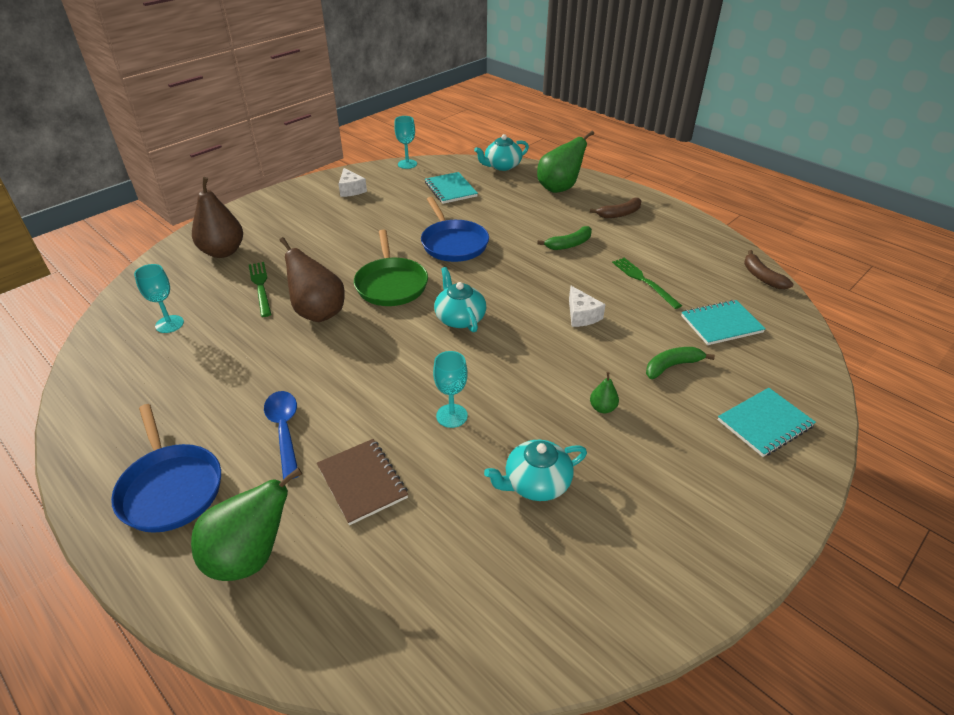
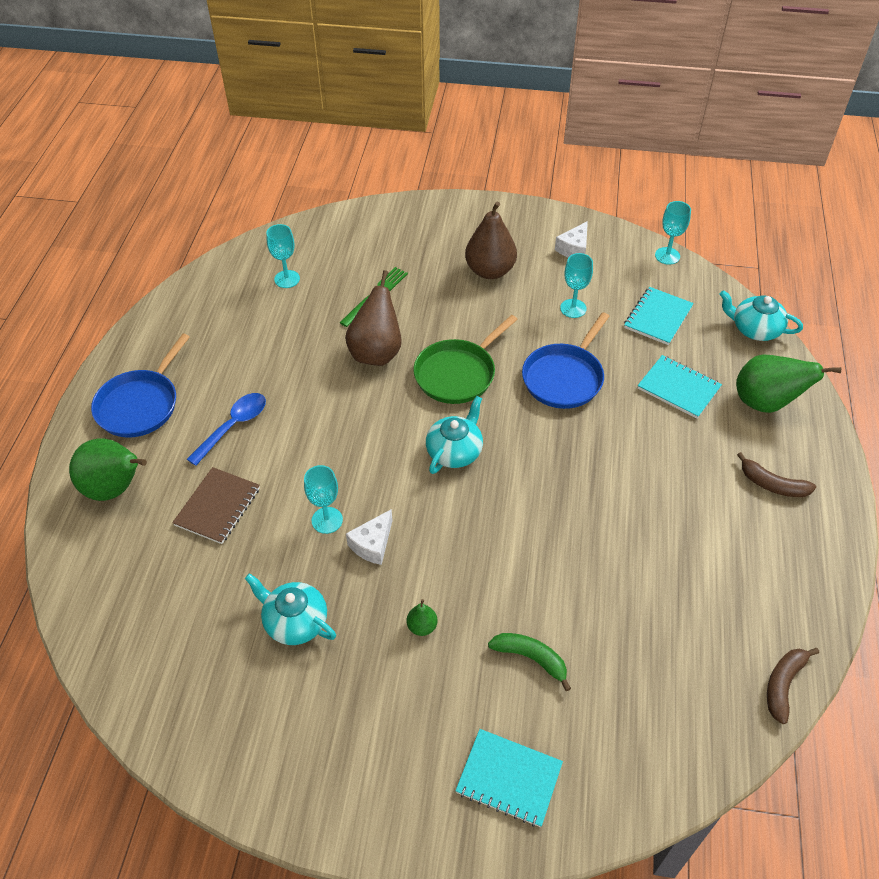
camera: 55 degrees right, 10 degrees up
(223, 252) = (397, 239): brown pear -> brown pear (490, 271)
(400, 213) = (573, 308): none -> turquoise goblet
(569, 244) = (660, 470): green banana -> none
(581, 315) = (545, 543): white cheese -> white cheese (372, 544)
(644, 281) = (657, 569): green fork -> none
(721, 324) = (644, 676): turquoise notebook -> turquoise notebook (678, 388)

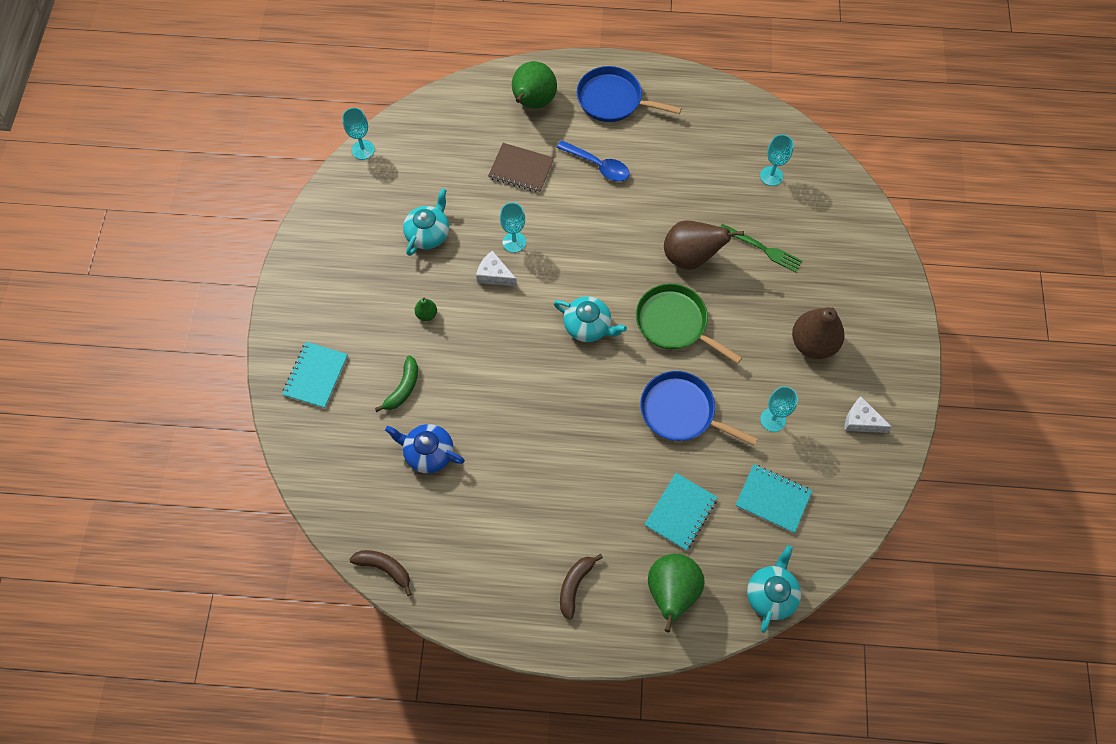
camera: 85 degrees right, 15 degrees up
(623, 629) = (428, 452): none -> blue teapot
(667, 256) = (868, 514): turquoise goblet -> turquoise goblet (363, 150)

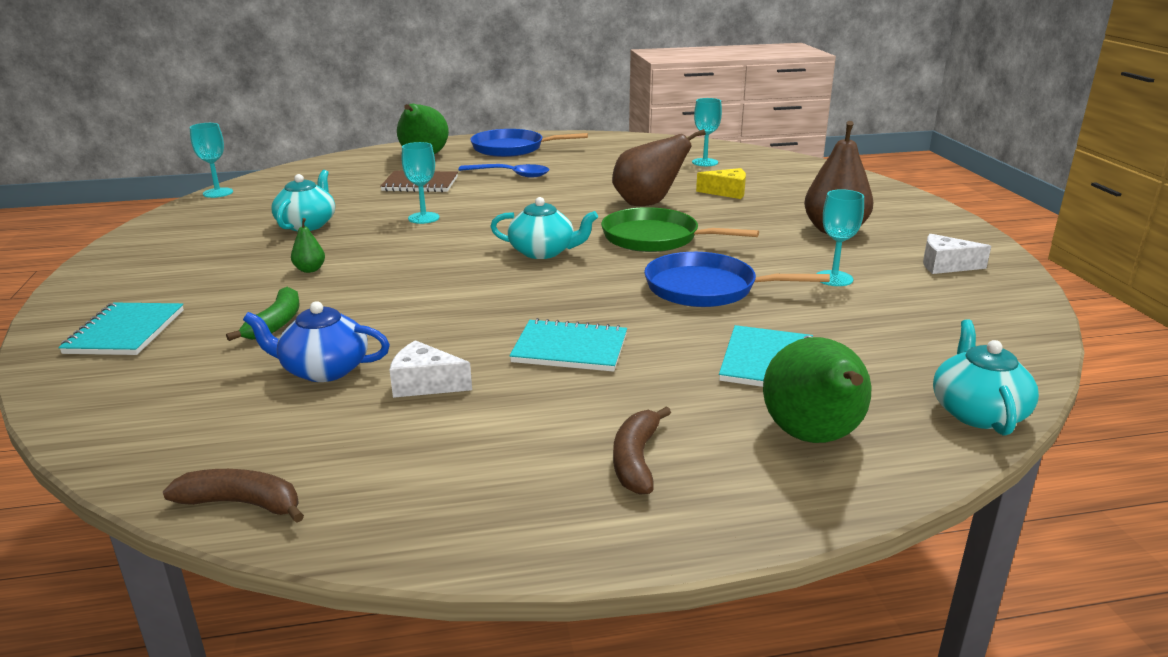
camera: 15 degrees left, 40 degrees down
(494, 275) = (403, 237): white cheese -> white cheese (425, 384)
(762, 249) = (727, 192): green fork -> yellow cheese
(773, 499) = (892, 332): turquoise notebook -> turquoise notebook (570, 349)

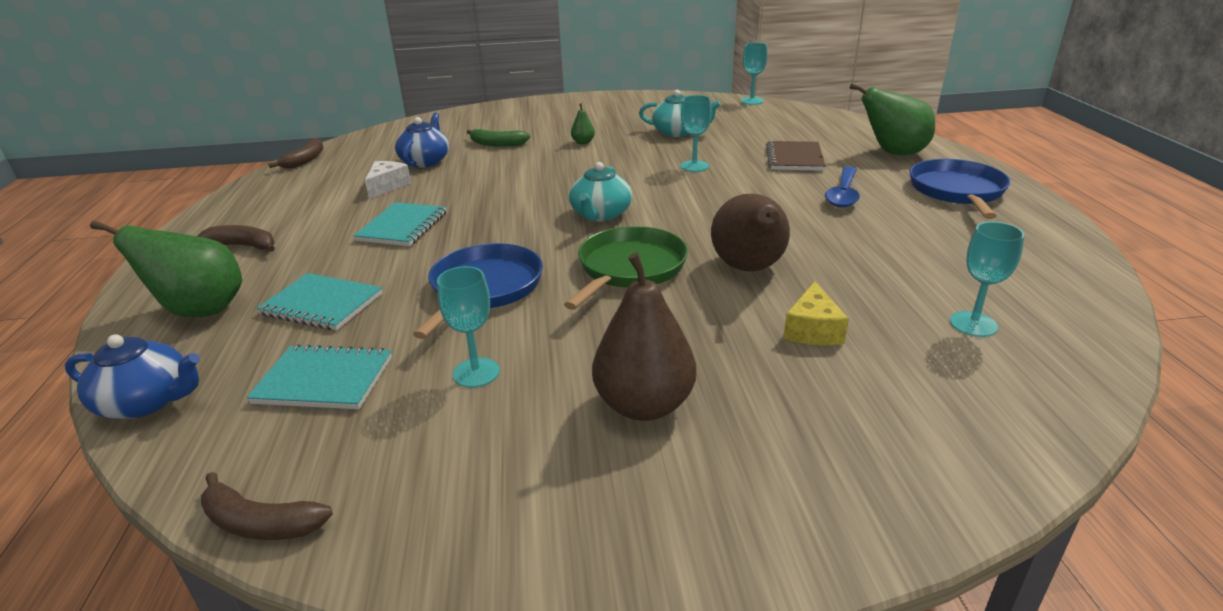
camera: 95 degrees right, 5 degrees up
(125, 332) = (504, 116): turquoise notebook -> turquoise notebook (324, 380)
(945, 265) = (479, 490): white cheese -> none
(977, 412) = (147, 402): turquoise teapot -> blue teapot
(1036, 323) = (260, 523): none -> brown banana

